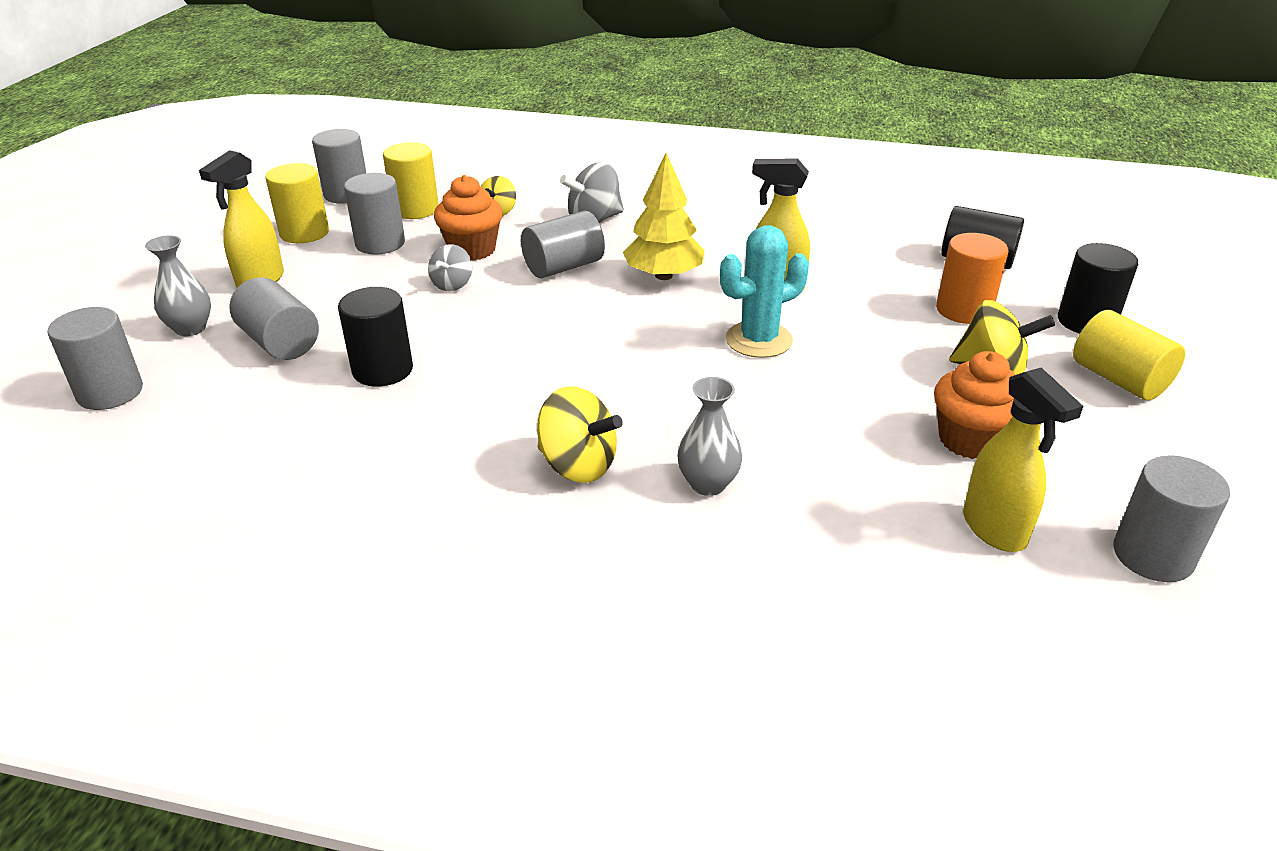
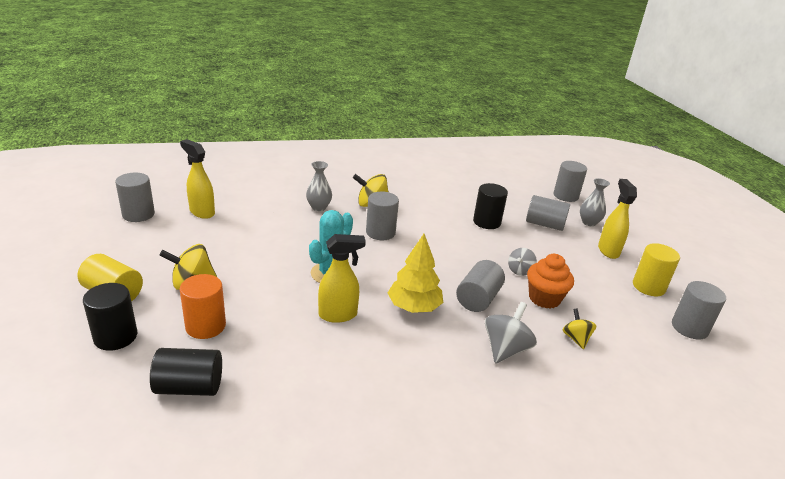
camera: 150 degrees right, 5 degrees down
(380, 243) = (598, 290): grey cylinder -> grey cylinder (380, 232)
(415, 209) = (627, 325): yellow cylinder -> none
(452, 285) = (520, 271): grey spinning top -> grey spinning top turned 135 degrees counterclockwise
(970, 440) = (209, 243): orange cupcake -> none

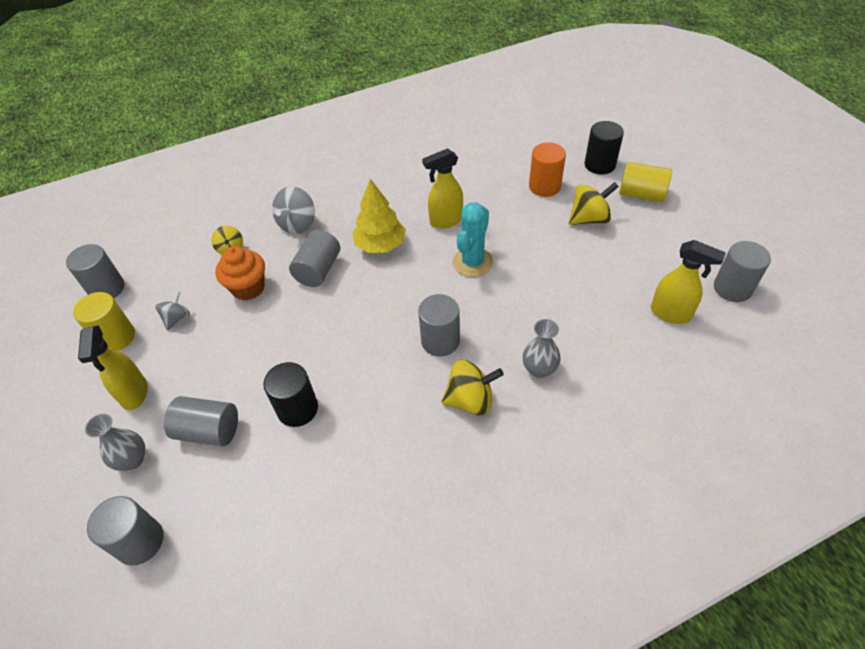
camera: 175 degrees right, 20 degrees up
(189, 387) = (520, 148): black cylinder -> none
(520, 271) = (266, 322): grey spinning top -> grey spinning top (177, 319)

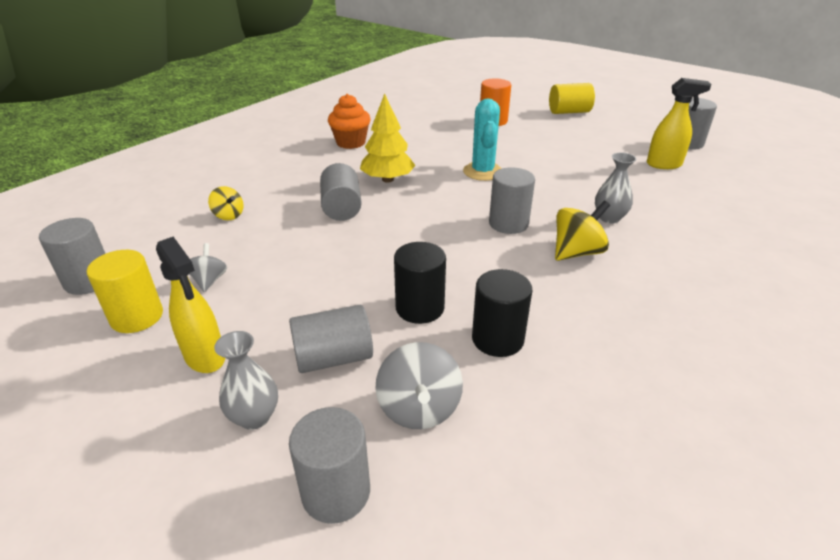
camera: 30 degrees left, 15 degrees down
(248, 288) = (275, 237): orange cupcake -> orange cupcake (351, 143)
(297, 224) = (289, 184): grey spinning top -> grey spinning top (419, 408)
(445, 221) = (432, 154): yellow spray bottle -> none
(589, 219) = (547, 130): yellow spinning top -> none
(600, 165) = (521, 103): black cylinder -> black cylinder (497, 339)

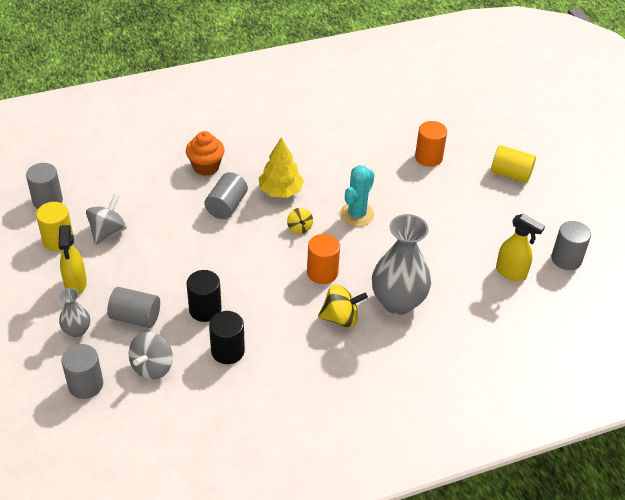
camera: 30 degrees right, 10 degrees up
(209, 281) = (108, 232): grey spinning top -> grey spinning top, size x1.60
(228, 215) = (152, 180): yellow spinning top -> yellow spinning top (299, 228)
(351, 143) = (289, 136): orange cupcake -> orange cupcake (206, 167)
(508, 223) = (322, 273): grey cylinder -> orange cylinder
(609, 218) = (398, 302): grey vase -> grey vase, size x2.00

